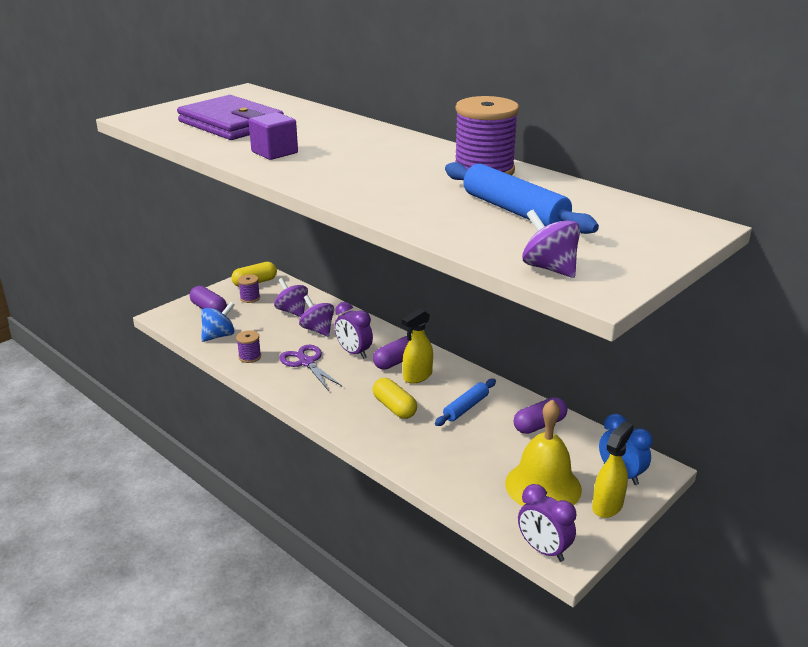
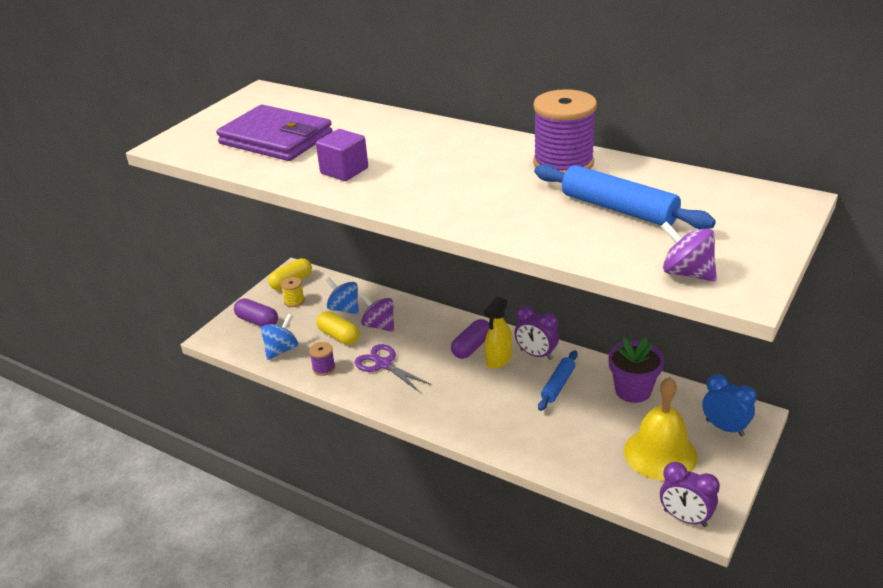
camera: 10 degrees left, 5 degrees up
(250, 298) = (294, 301): purple spool -> yellow spool
(292, 311) = (344, 309): purple spinning top -> blue spinning top
(354, 352) = (426, 345): purple clock -> purple clock (536, 354)
(394, 407) = (490, 398): yellow capsule -> yellow capsule (339, 336)
(539, 425) = (633, 390): purple capsule -> purple flower pot
(607, 506) = (724, 462): yellow spray bottle -> none

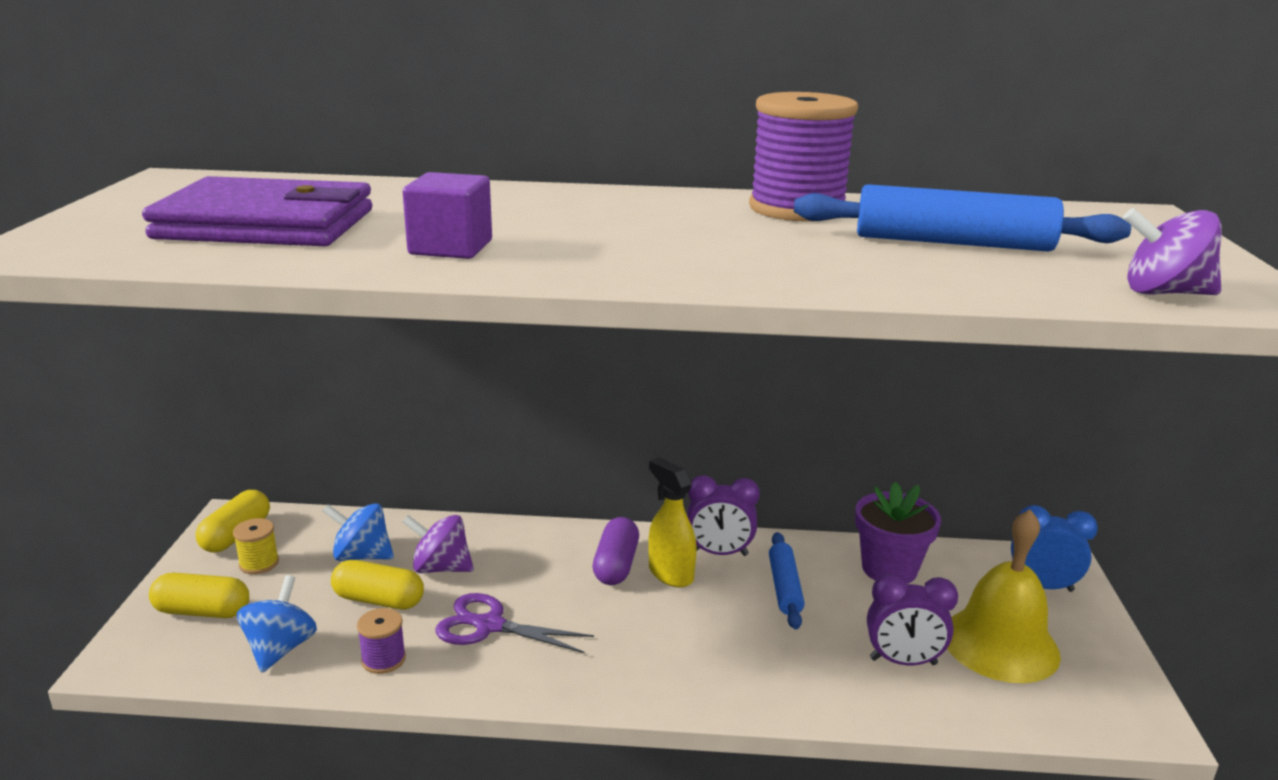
camera: 30 degrees left, 10 degrees down
(257, 321) = (202, 611): purple capsule -> yellow capsule
(498, 360) = (670, 573): yellow spray bottle -> yellow spray bottle turned 135 degrees clockwise
(685, 518) = (1116, 726): purple clock -> purple clock (903, 661)

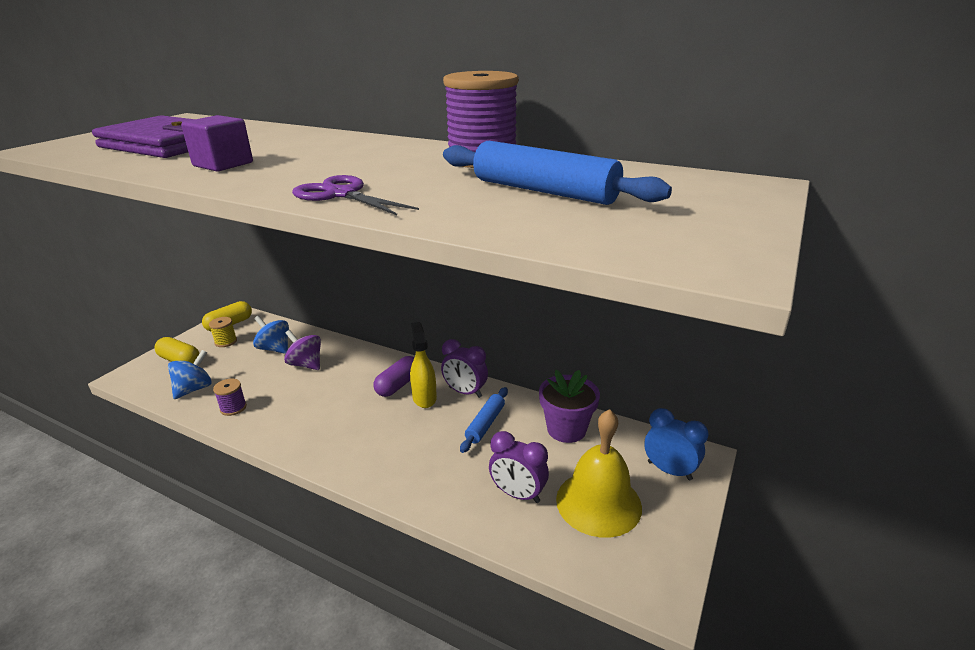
camera: 25 degrees right, 5 degrees up
(378, 600) = (260, 375): yellow capsule -> none
(489, 625) = (300, 403): purple scissors -> purple scissors (341, 194)
(1164, 293) = (638, 247): purple spinning top -> none

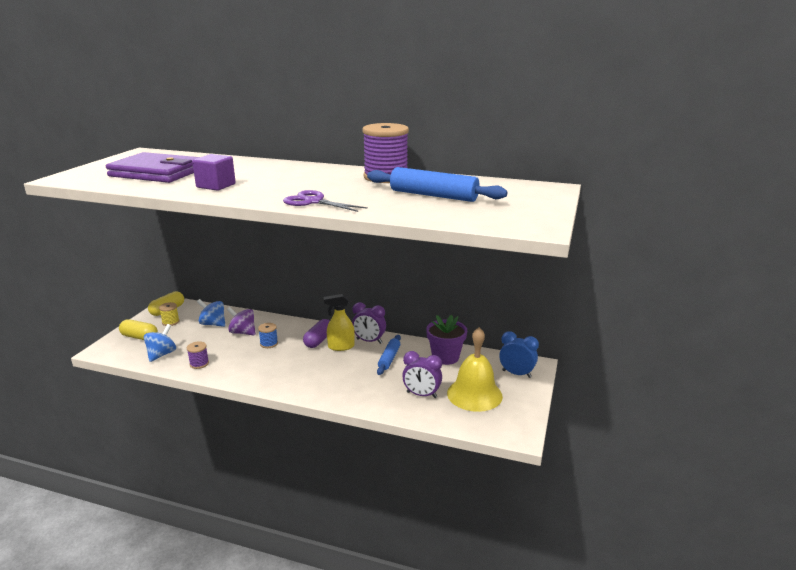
camera: 10 degrees left, 5 degrees down
(332, 384) = (269, 344): none -> blue spool
(424, 398) = (341, 346): yellow spray bottle -> yellow spray bottle turned 75 degrees counterclockwise

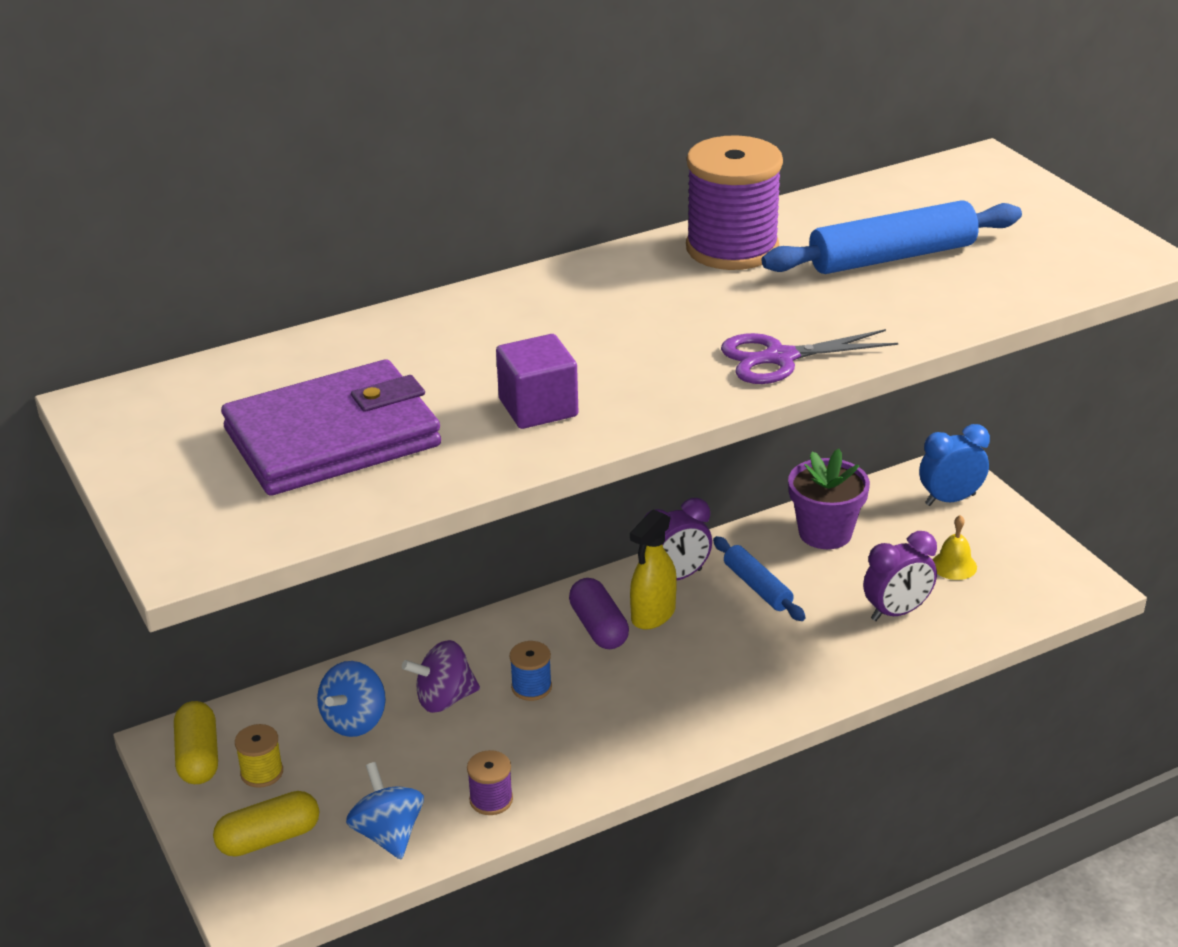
camera: 45 degrees left, 10 degrees up
(213, 324) = (354, 721): blue spinning top -> blue spinning top turned 45 degrees counterclockwise
(474, 394) = (954, 565): yellow bell -> yellow bell, size x0.44

